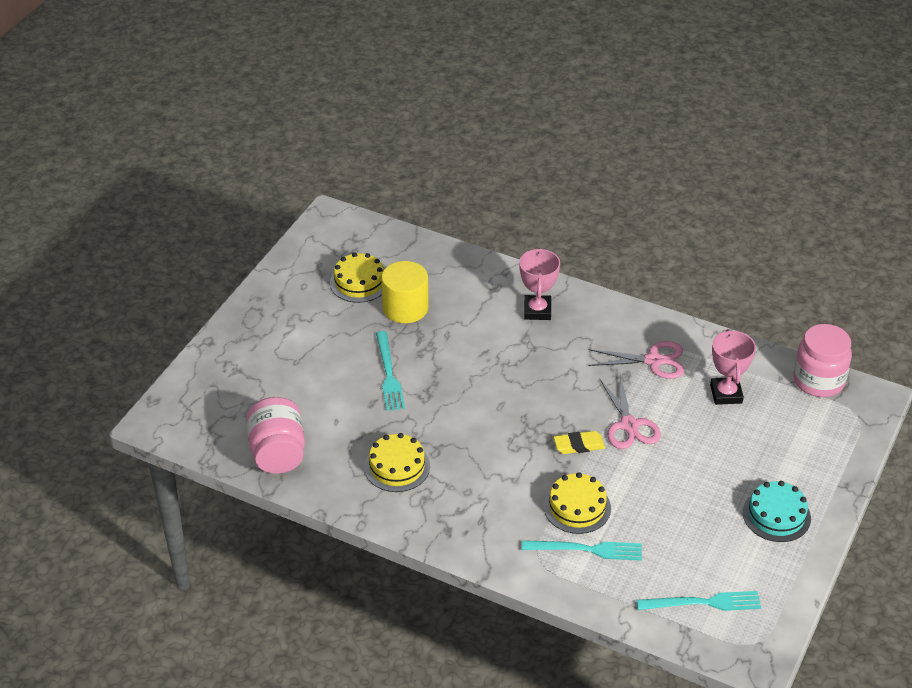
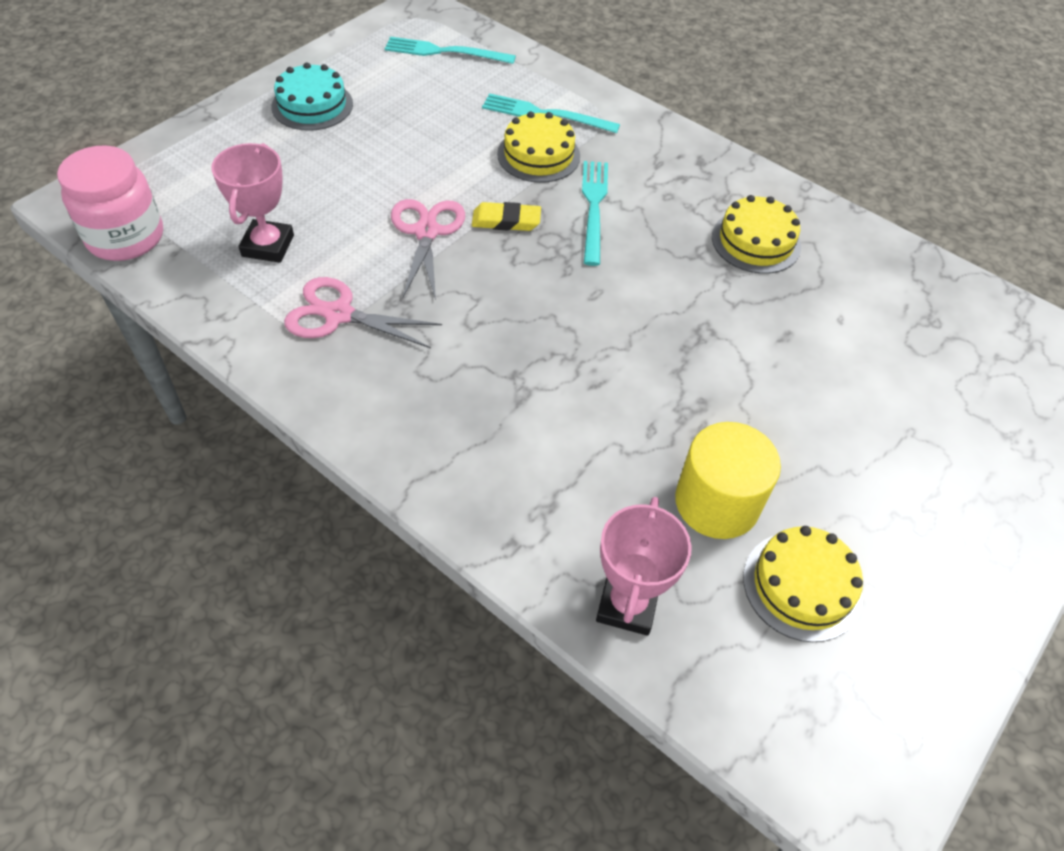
camera: 170 degrees left, 10 degrees up
(278, 453) = (922, 290): pink jar -> none
(389, 374) = (757, 377): turquoise fork -> turquoise fork (594, 207)
(537, 311) = (482, 444): pink trophy -> pink trophy (627, 605)

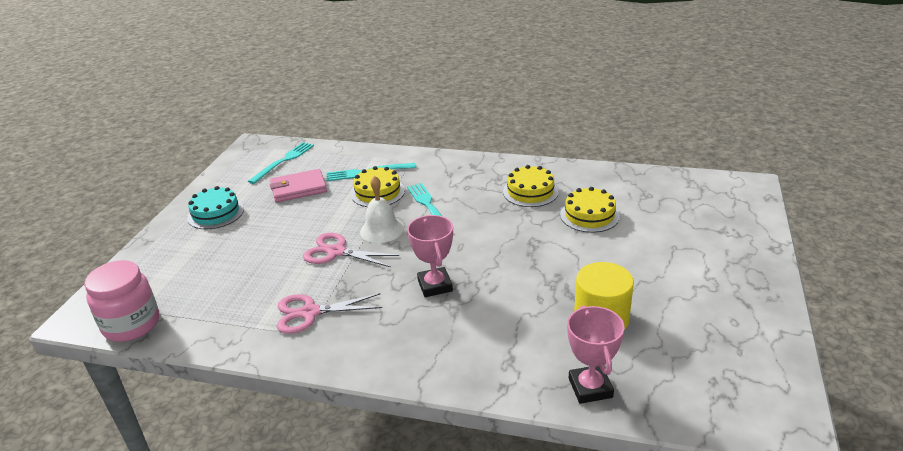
camera: 20 degrees left, 20 degrees down
(268, 246) = (237, 294): pink trophy -> pink trophy (435, 285)
(426, 232) = (336, 252): pink scissors -> pink scissors turned 45 degrees counterclockwise
(438, 106) = (298, 189): none -> pink wallet
(445, 52) = (283, 161): turquoise fork -> turquoise fork turned 135 degrees clockwise
(506, 221) = (381, 230): yellow eraser -> white bell
(802, 585) = (674, 338): yellow cake -> yellow cake (589, 215)

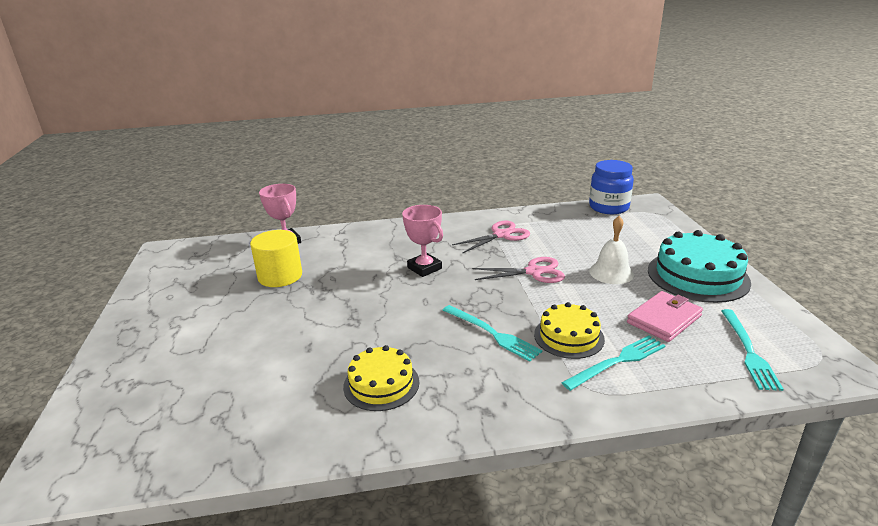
camera: 155 degrees right, 5 degrees down
(131, 324) = (608, 207): pink jar -> blue jar
(216, 213) = (697, 276): turquoise cake -> turquoise cake, size x1.61
(381, 230) = (515, 298): white bell -> white bell (611, 272)
(589, 215) = (297, 366): yellow cake -> none

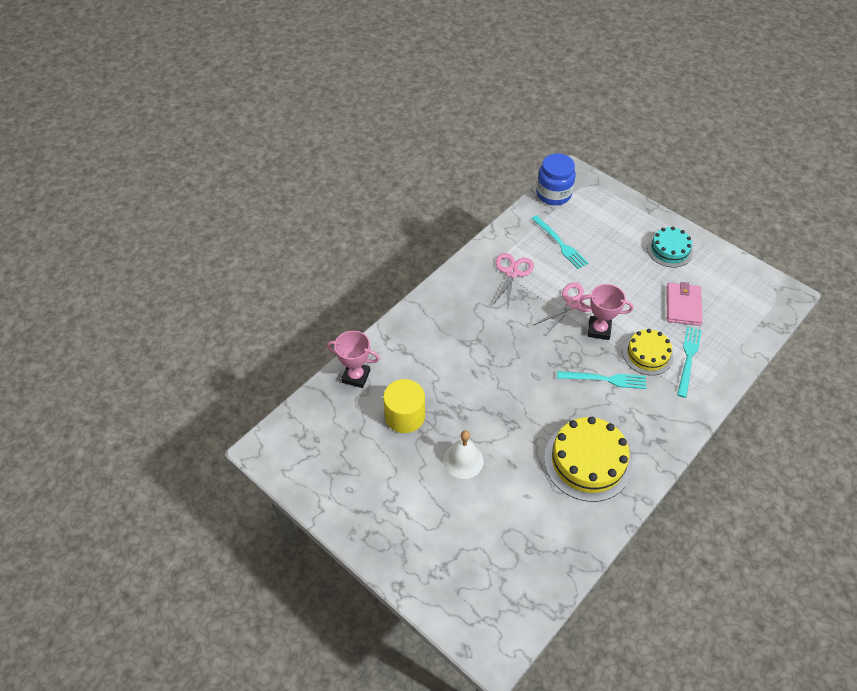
camera: 40 degrees left, 25 degrees up
(381, 384) = (587, 461): yellow cake -> yellow cake, size x1.61
(424, 268) = (498, 343): pink trophy -> pink trophy (599, 330)
(611, 272) = (619, 276): white bell -> white bell (463, 460)
(697, 276) = (669, 250): turquoise cake -> turquoise cake, size x0.62
(748, 351) = (741, 308): turquoise fork -> turquoise fork (560, 243)

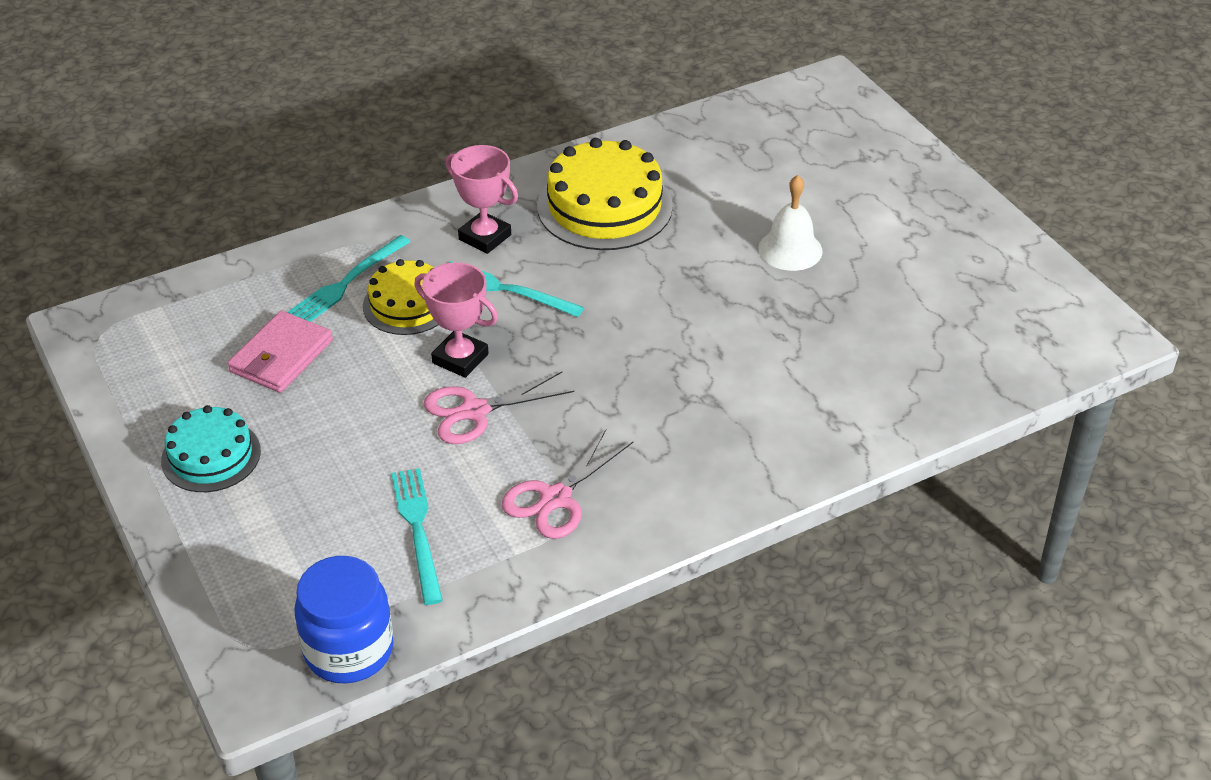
camera: 160 degrees left, 10 degrees down
(356, 376) = (932, 398): pink trophy -> pink trophy (485, 237)
(405, 416) = (862, 323): yellow cylinder -> none

